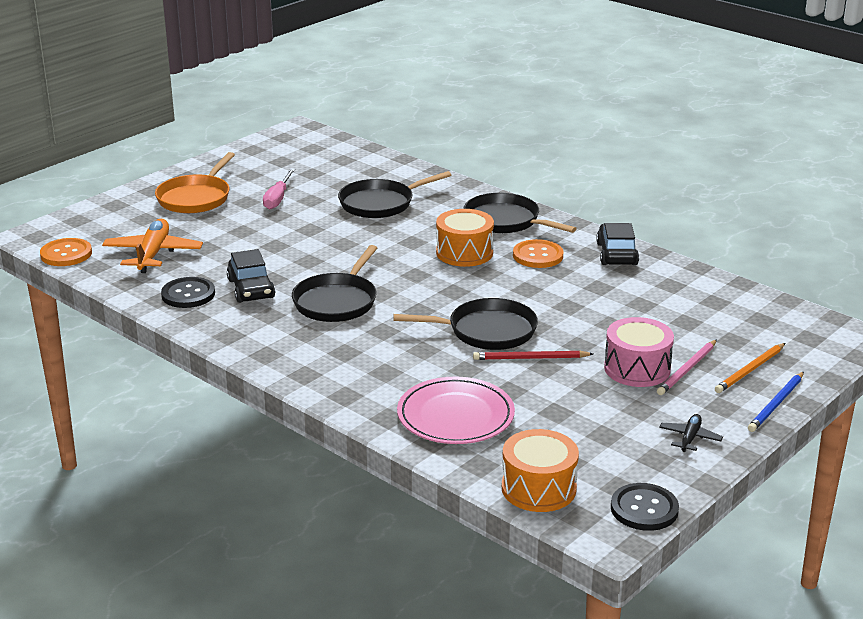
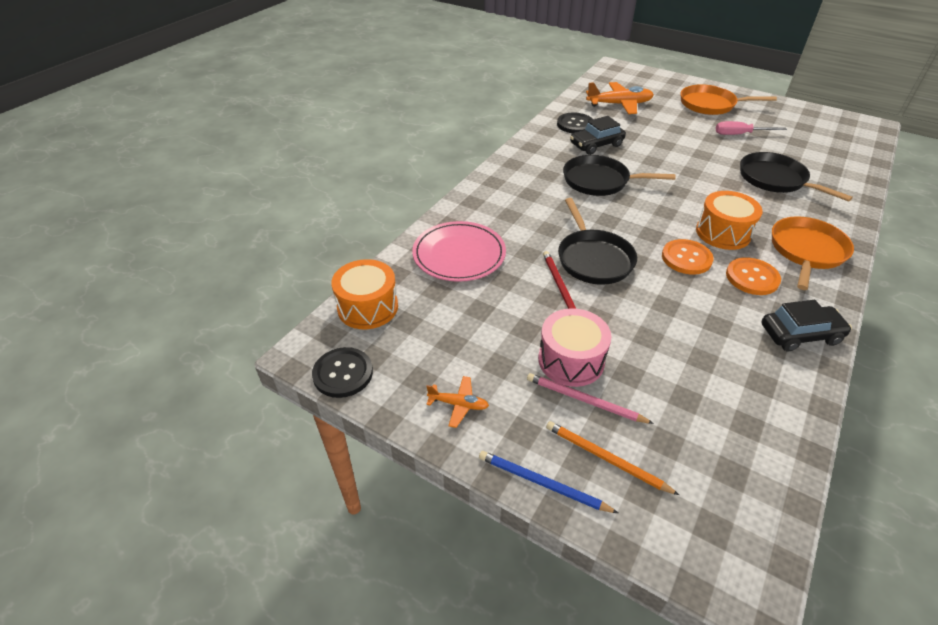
camera: 80 degrees right, 15 degrees up
(66, 254) = (600, 79): orange button -> orange button (686, 258)
(505, 221) = (806, 251): black pan -> orange pan
(690, 438) = (458, 404): black plane -> orange plane

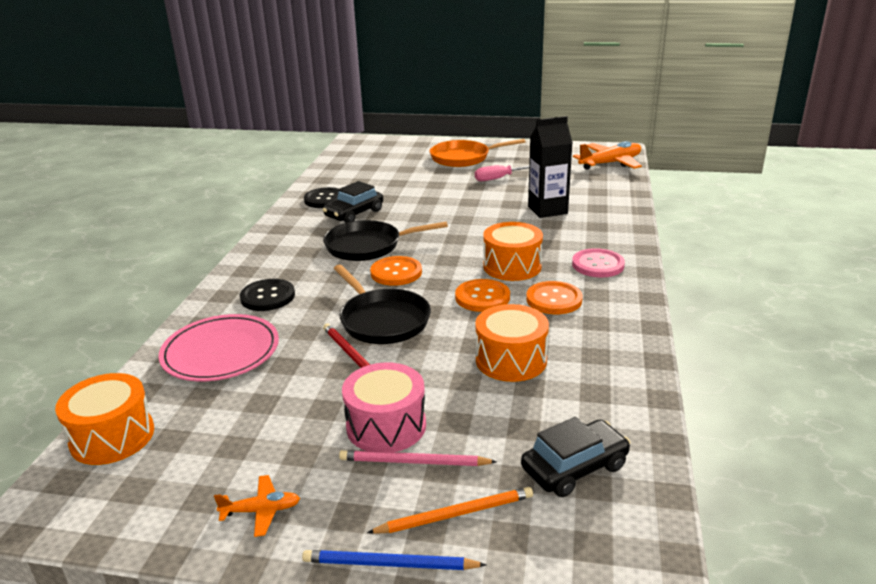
camera: 20 degrees left, 15 degrees down
(343, 373) = (94, 521): black button -> black button (267, 297)
(606, 458) = (455, 514): orange pencil -> orange pencil turned 150 degrees clockwise
(617, 214) = (396, 272): none -> orange button
(619, 104) = (368, 173): orange plane -> orange plane (610, 163)
(694, 328) = (511, 360): none -> orange drum
(775, 179) = (547, 210): black pan -> black carton
(800, 334) = (617, 338): black car -> black car (574, 468)
(806, 251) = (598, 265): orange pan -> pink button

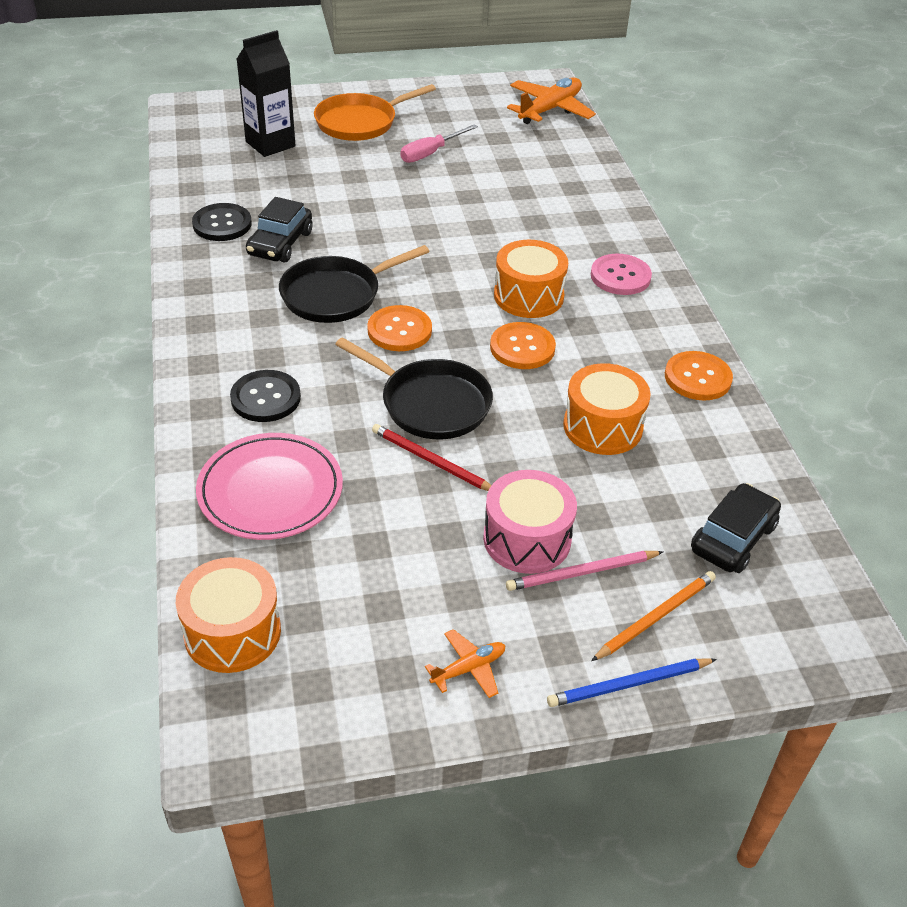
camera: 25 degrees left, 15 degrees up
(547, 210) = (518, 200): black carton -> black carton (270, 144)
(554, 299) = (601, 335): orange button -> orange button (697, 378)

